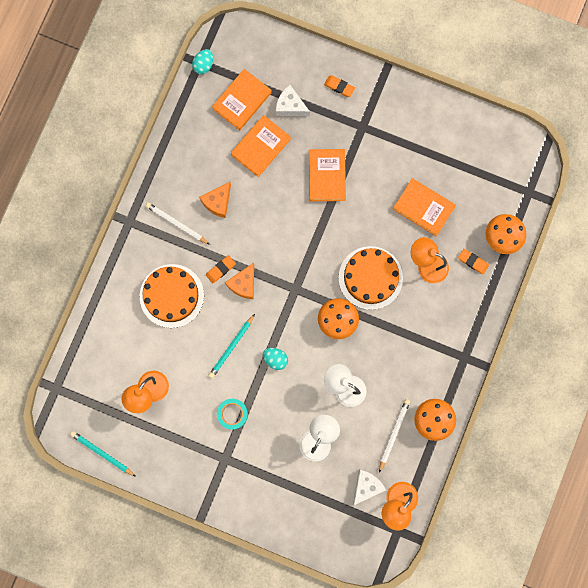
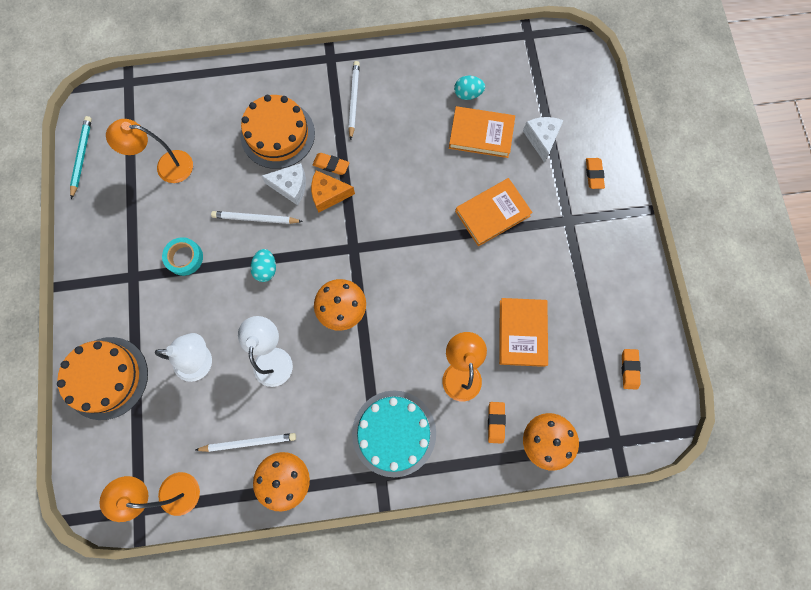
camera: 60 degrees right, 5 degrees down
(203, 65) = (528, 40): turquoise egg -> turquoise egg (468, 94)
(218, 202) = (399, 125): orange cheese -> none
(231, 347) = (255, 219): turquoise pencil -> white pencil
(242, 101) = (516, 92): orange book -> none
(366, 486) = (173, 444): white cheese -> white cheese (290, 186)
(370, 278) = (410, 319): orange cake -> orange cake (106, 378)
(442, 333) = (394, 433): none -> turquoise cake
(488, 153) = (629, 369): none -> orange eraser

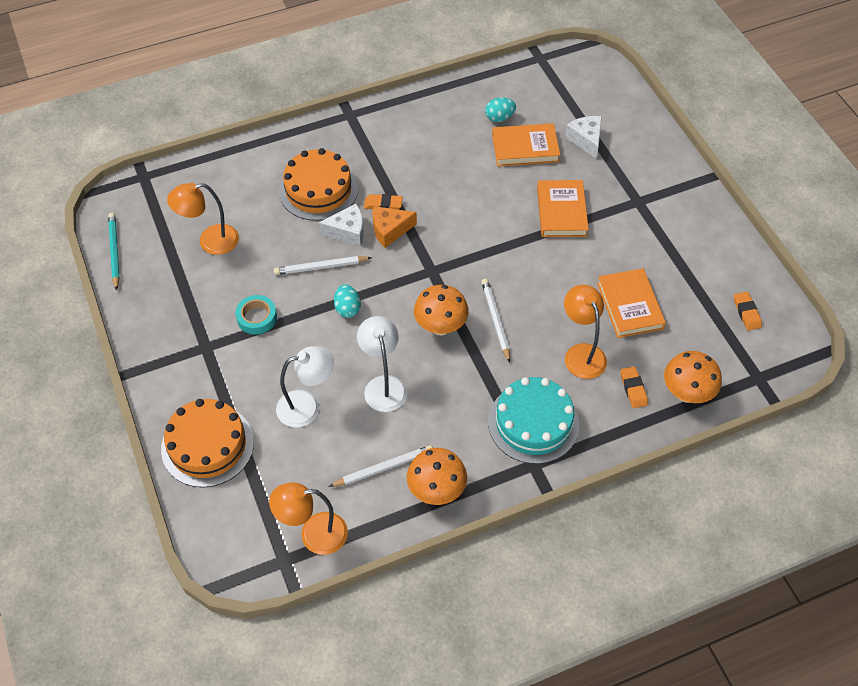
camera: 15 degrees left, 20 degrees down
(354, 100) = (386, 145): white pencil -> white pencil (495, 320)
(492, 214) = (561, 211): orange book -> orange book turned 45 degrees counterclockwise
(594, 174) = (648, 158): orange eraser -> none

